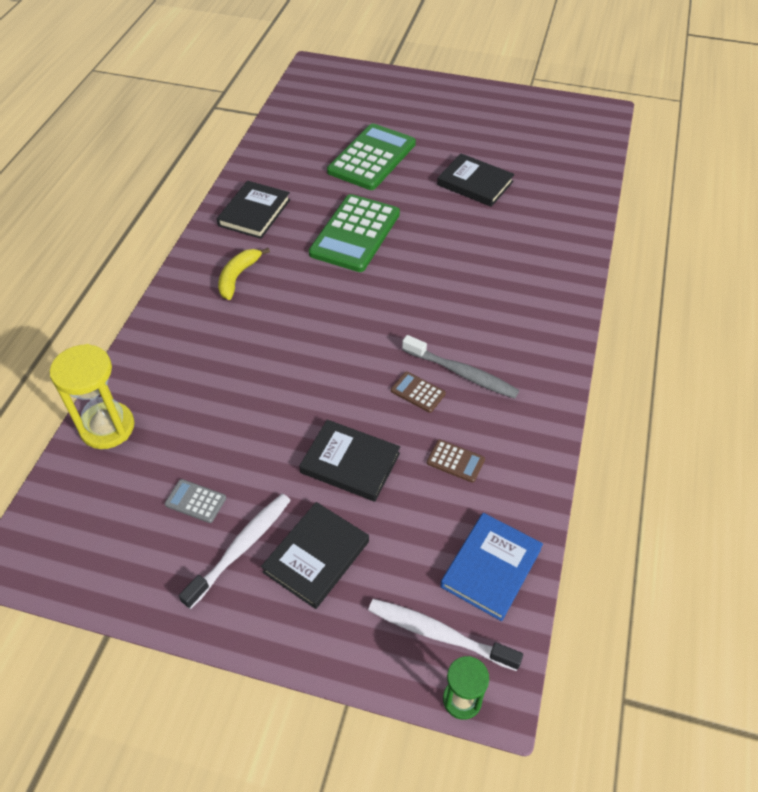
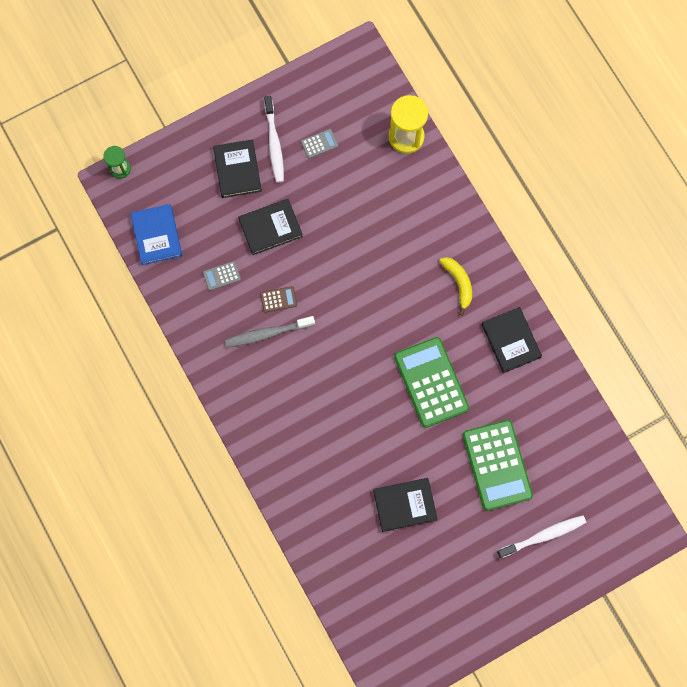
camera: 135 degrees right, 25 degrees up
(439, 634) = (153, 186): white toothbrush -> white toothbrush (543, 536)
(455, 461) = (221, 275): brown calculator -> grey calculator

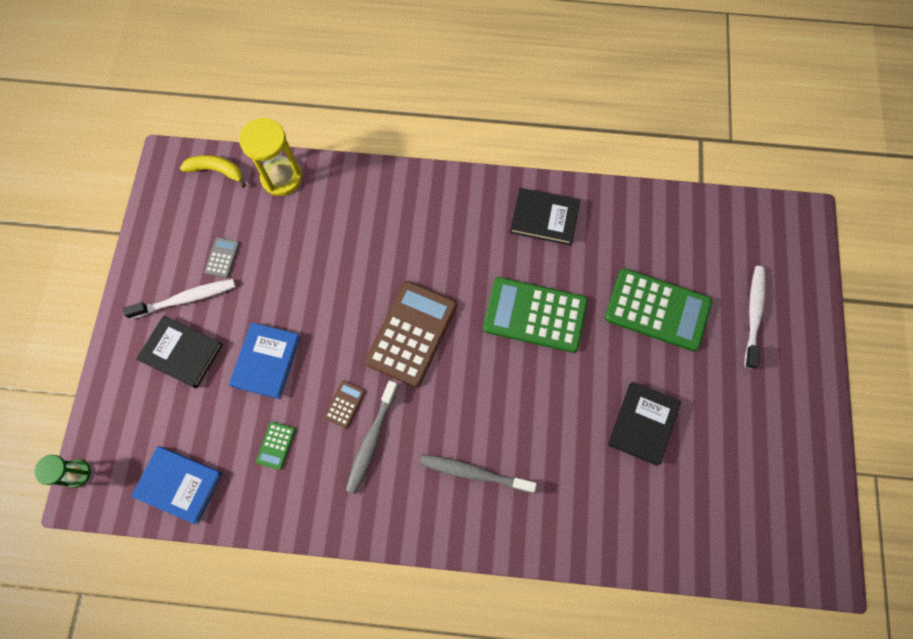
camera: 55 degrees left, 5 degrees down
(221, 275) = (276, 445): grey calculator -> green calculator
(270, 227) = (266, 361): black book -> blue book
(274, 143) = (185, 299): white toothbrush -> white toothbrush turned 45 degrees counterclockwise
(293, 414) = (474, 473): none -> grey toothbrush
(357, 308) = (411, 333): none -> brown calculator
(458, 283) = (456, 226): yellow banana -> yellow banana (216, 171)

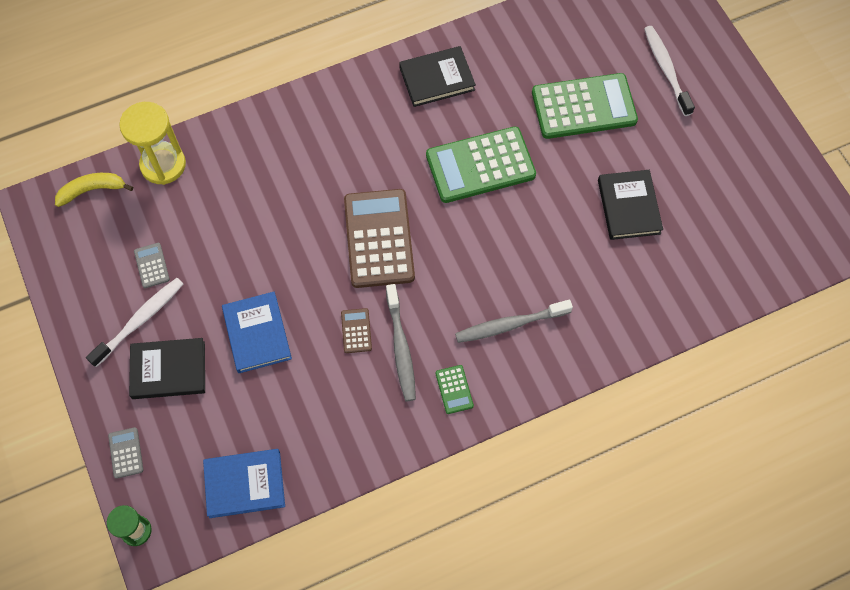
camera: 30 degrees left, 5 degrees down
(109, 403) = (126, 453): none -> grey calculator
(276, 445) = (314, 400): green calculator -> green calculator (454, 389)

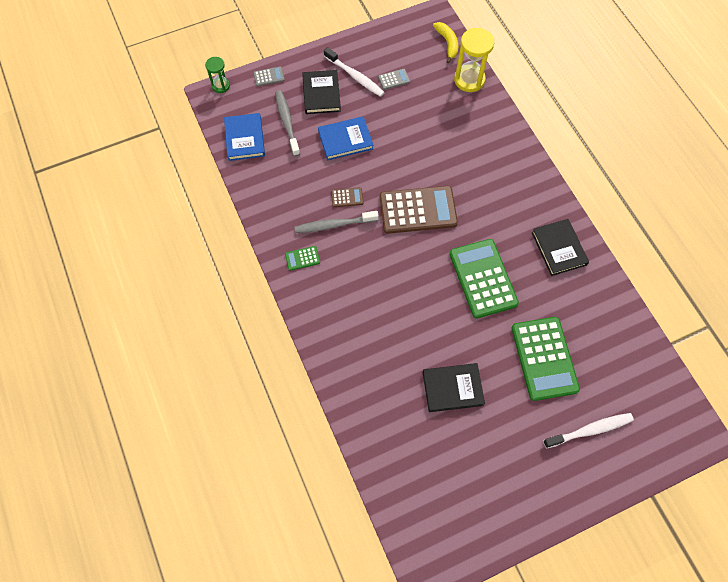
camera: 90 degrees right, 0 degrees up
(510, 324) = (351, 296): grey toothbrush -> grey toothbrush (287, 122)

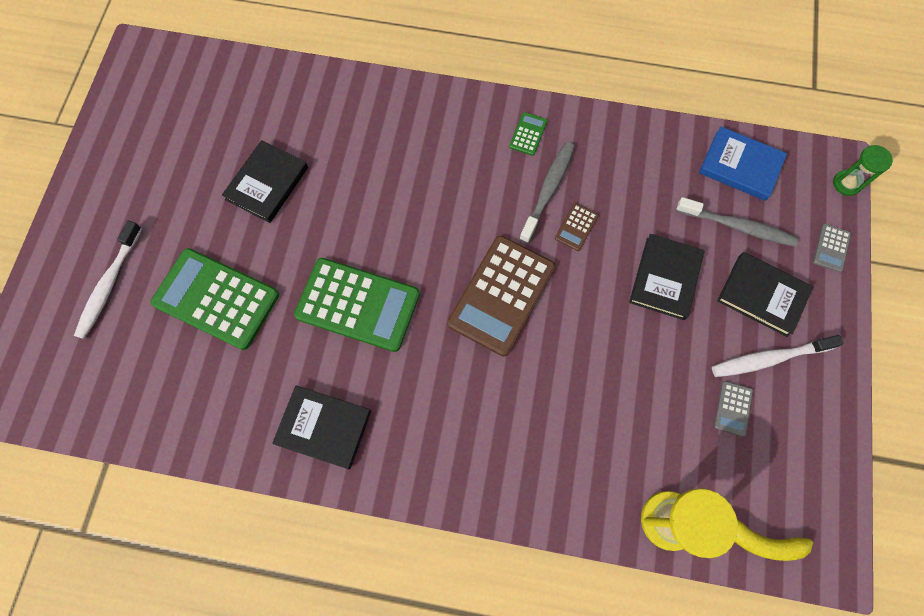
camera: 125 degrees right, 5 degrees up
(345, 140) = (665, 278): blue book -> black book

